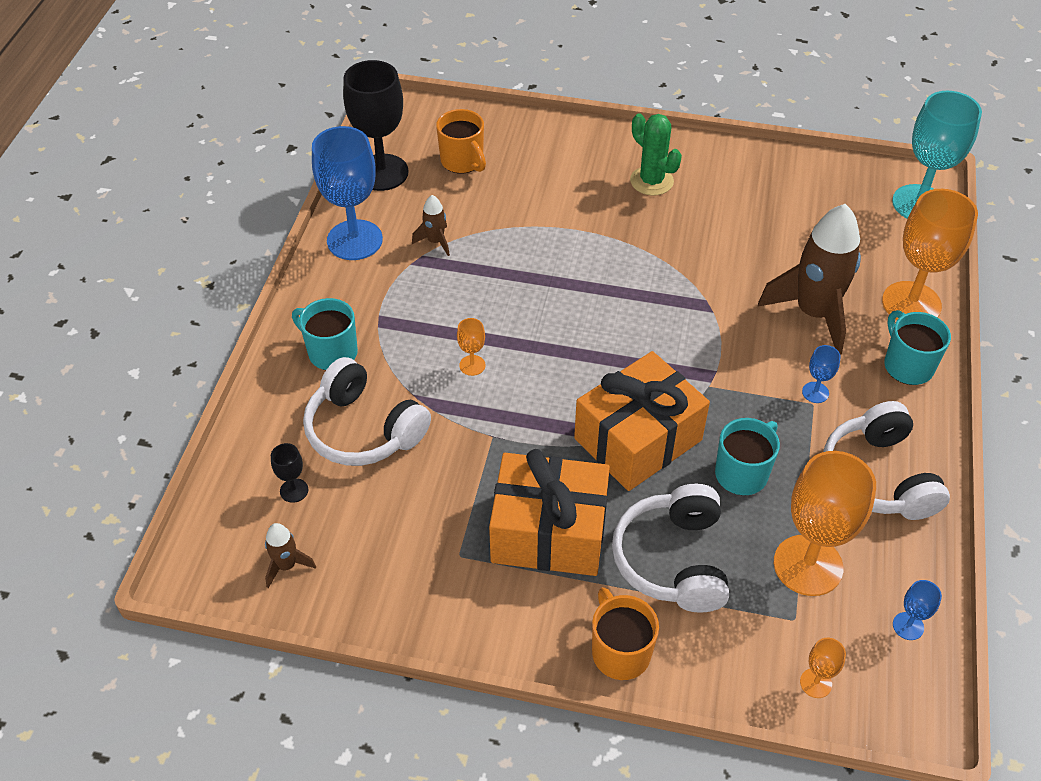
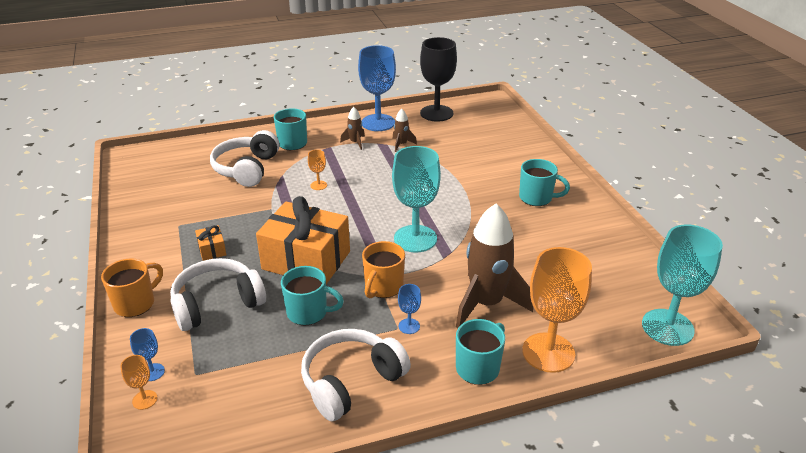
camera: 60 degrees right, 15 degrees down
(287, 565) = (145, 177): brown rocket -> brown rocket (355, 142)
(294, 490) = (193, 163): black goblet -> none
(463, 161) = (474, 132): orange mug -> orange mug (383, 287)
(549, 532) = (212, 250): orange gift -> orange gift, size x0.41
(651, 181) = (536, 198): green cactus -> turquoise mug
(660, 320) = (415, 239): none -> turquoise goblet
(808, 565) = (246, 367): orange goblet -> none
(908, 626) = (216, 437): blue goblet -> blue goblet (152, 372)

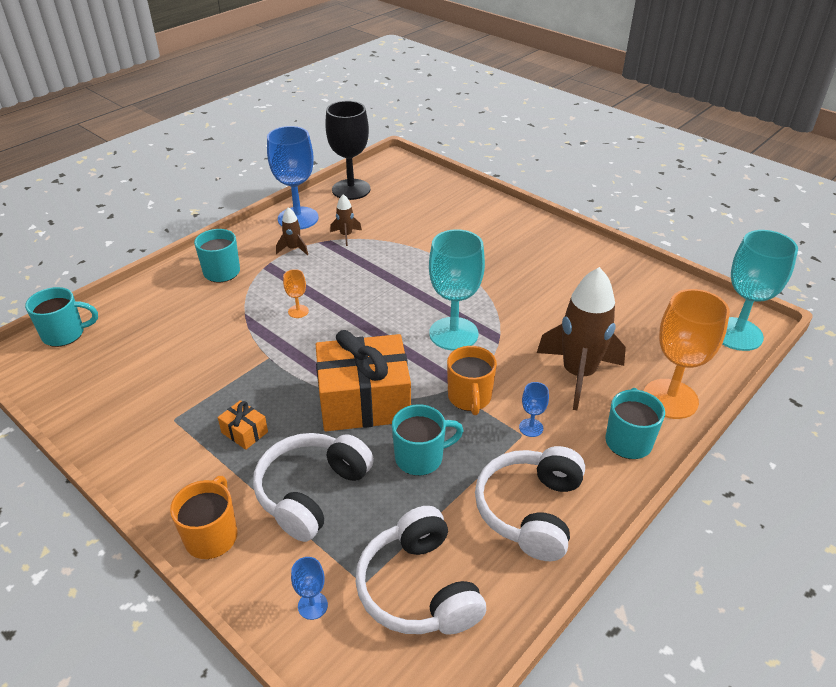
camera: 30 degrees left, 5 degrees up
(144, 400) = (334, 641): orange goblet -> none
(247, 169) = (195, 320): white headphones -> white headphones (419, 588)
(536, 198) = (527, 250): turquoise mug -> turquoise mug (65, 334)

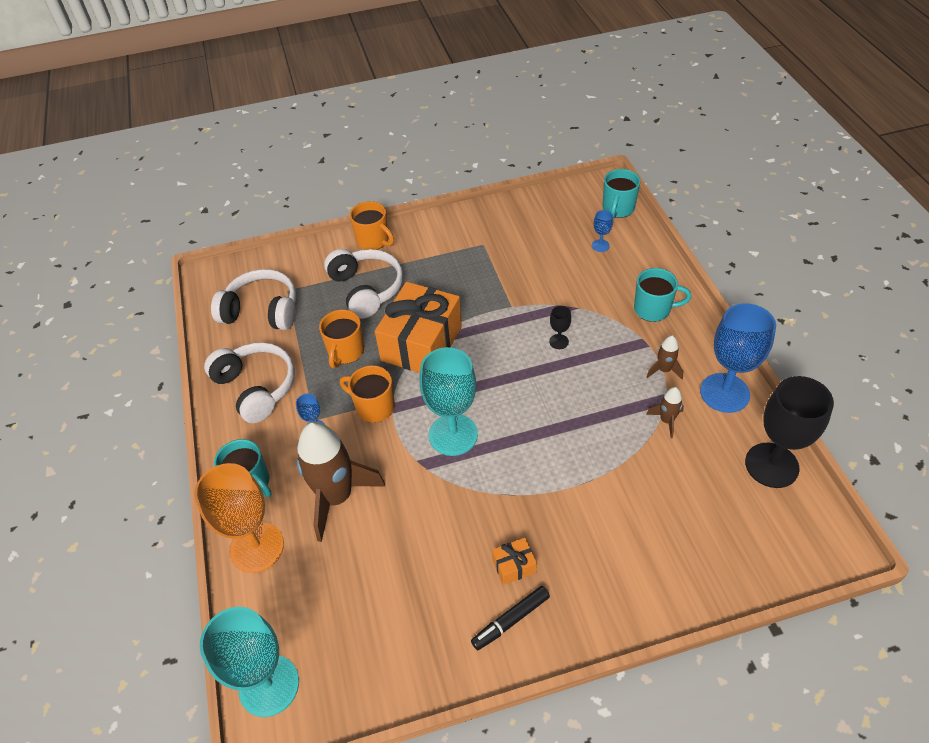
camera: 125 degrees right, 10 degrees up
(244, 432) = (443, 273): orange gift -> orange gift (514, 566)
(298, 311) = (559, 341): orange goblet -> black goblet
(312, 605) = (294, 266): blue goblet -> blue goblet (600, 245)
(420, 458) = (345, 352): turquoise mug -> orange mug
(568, 252) = (511, 620): none -> black marker

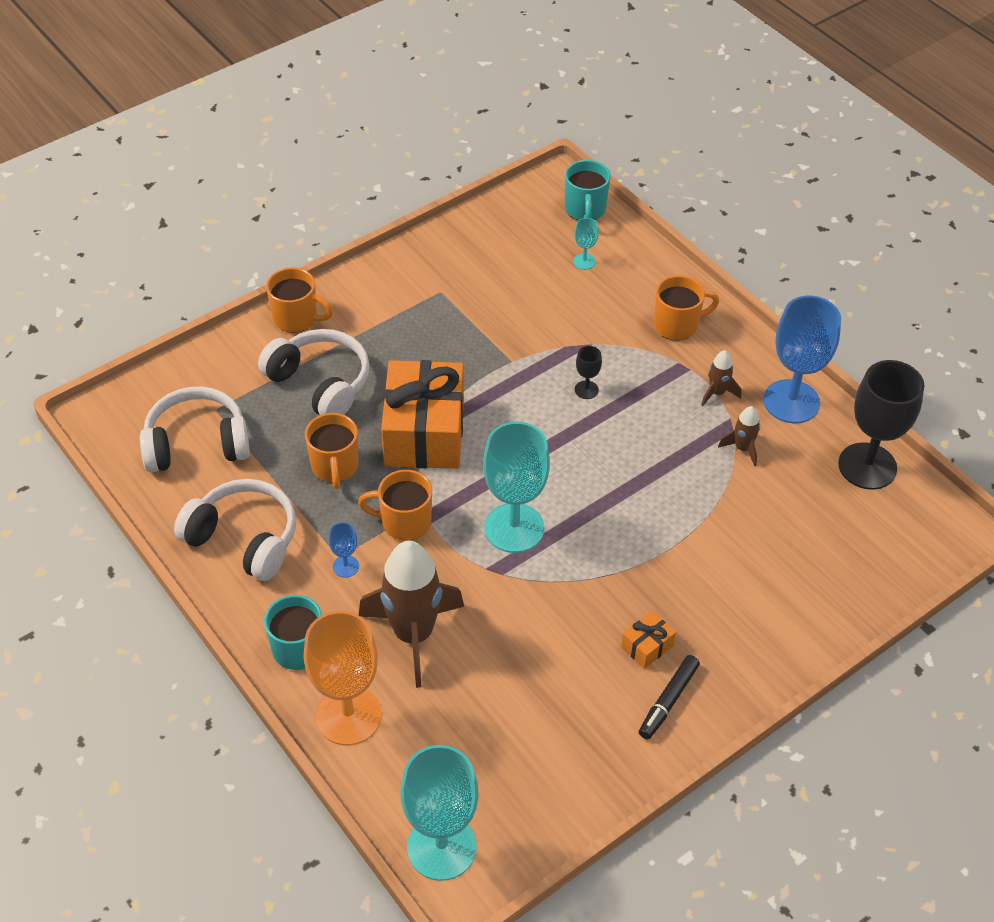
camera: 25 degrees left, 0 degrees up
(600, 245) = (584, 261): blue goblet -> turquoise goblet
(653, 309) = (677, 325): turquoise mug -> orange mug

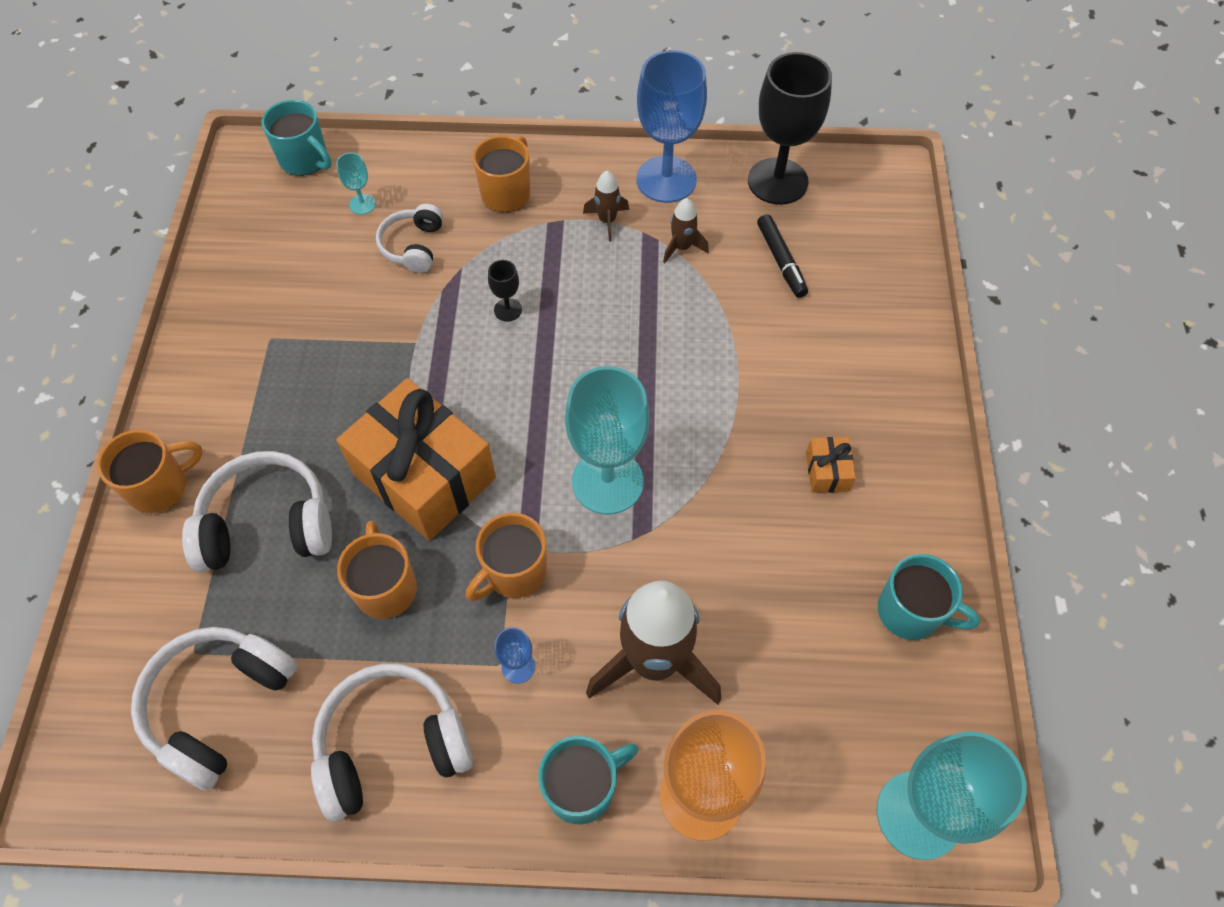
camera: 50 degrees left, 10 degrees up
(335, 467) = (386, 588): orange mug -> orange mug turned 135 degrees counterclockwise
(581, 309) = (414, 246): none -> white headphones
(585, 760) = (910, 612): none -> turquoise mug
(668, 701) = (897, 498): black marker -> black marker (781, 261)

